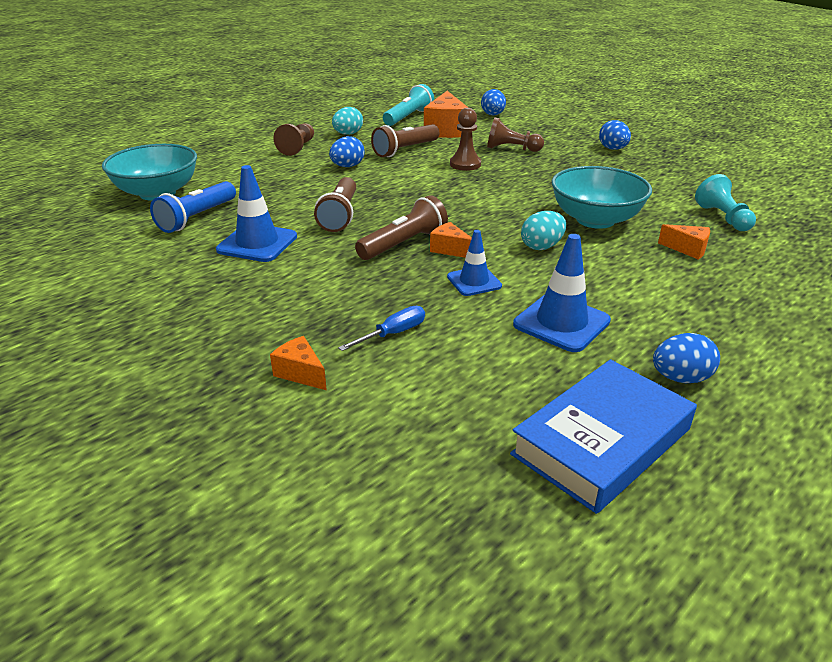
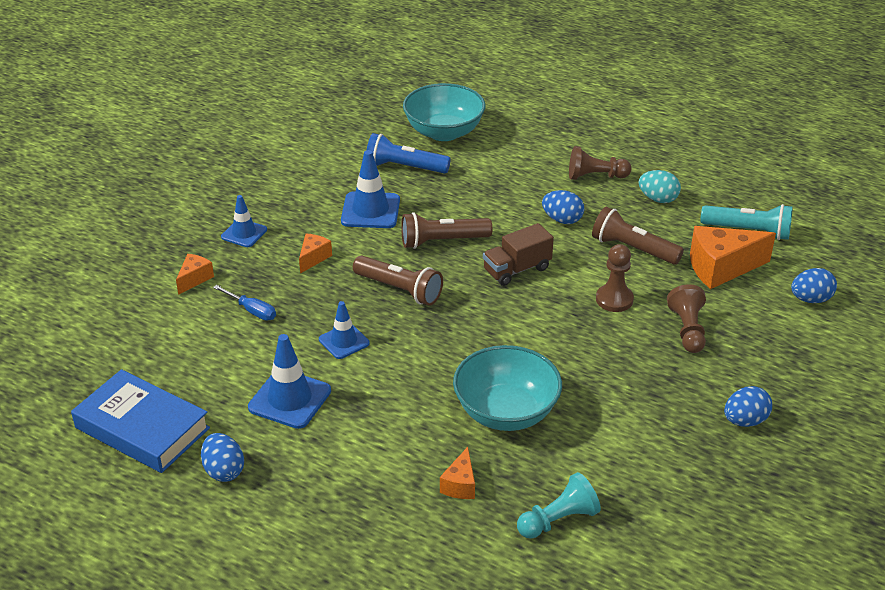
camera: 75 degrees right, 5 degrees up
(230, 326) = (244, 233): none -> blue traffic cone
(405, 191) = (517, 270): none -> brown truck
(450, 250) = (398, 319): orange cheese -> orange cheese (313, 258)
(541, 246) = (426, 377): turquoise egg -> none

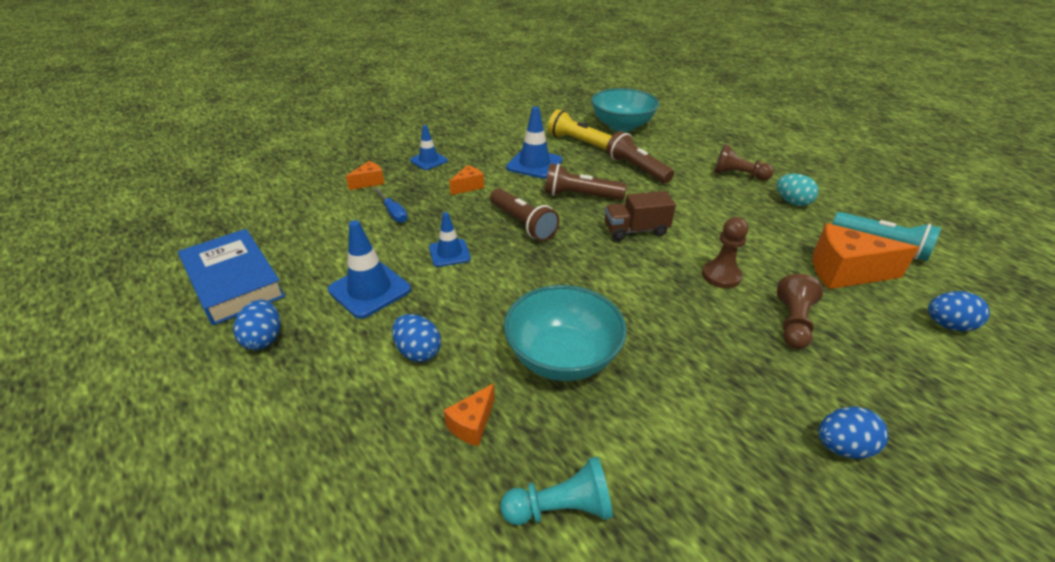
camera: 20 degrees right, 0 degrees up
(404, 167) = (578, 142): blue flashlight -> yellow flashlight
(562, 220) = (694, 201): blue egg -> blue egg (418, 352)
(633, 249) = (755, 236): brown flashlight -> brown flashlight (636, 169)

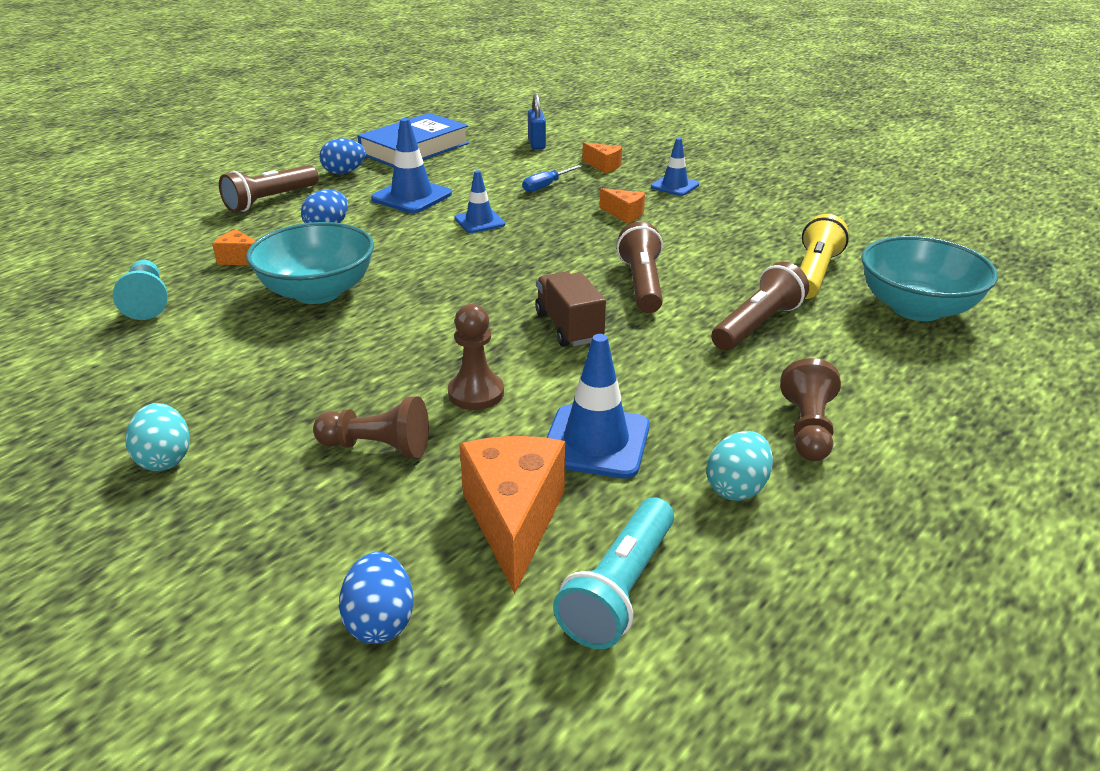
camera: 80 degrees right, 5 degrees down
(289, 207) = (536, 144): none -> blue padlock
(523, 224) = (553, 253): brown flashlight -> brown flashlight (270, 200)
(534, 164) = (713, 247): blue traffic cone -> blue traffic cone (596, 442)
(842, 447) = (165, 459): blue egg -> turquoise egg

